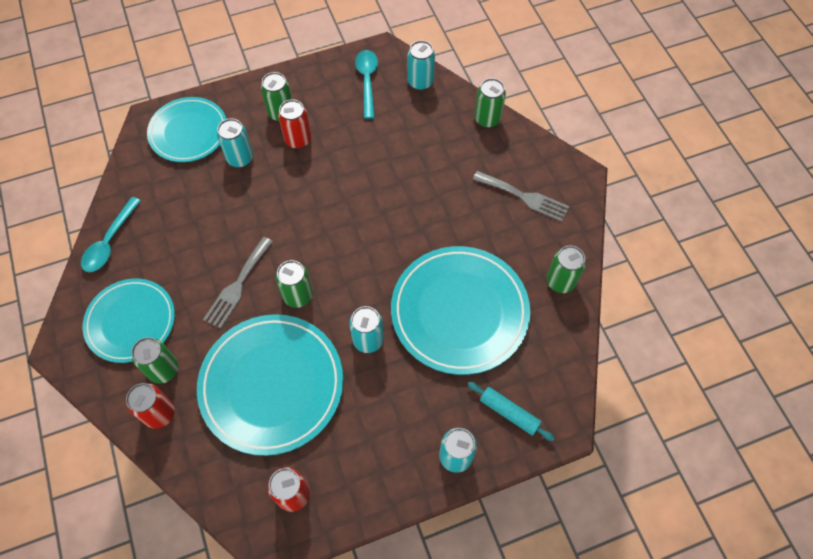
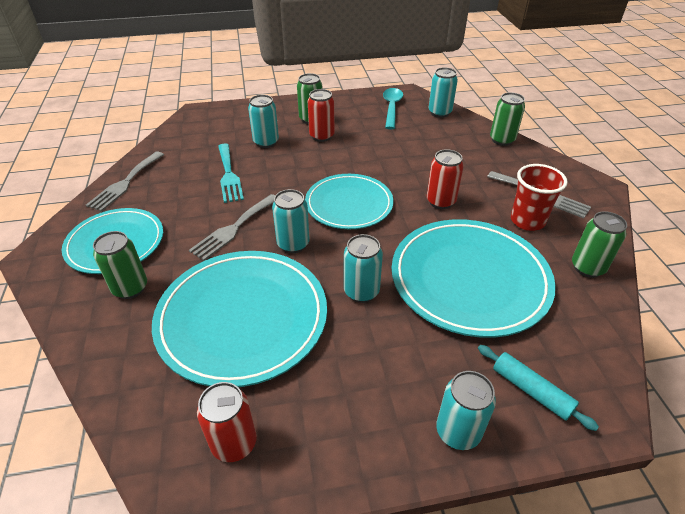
camera: 10 degrees right, 20 degrees down
(110, 242) = (125, 183): turquoise spoon -> grey fork
(160, 414) = (107, 328): red can -> red can (440, 201)
(188, 132) = (226, 122): turquoise plate -> turquoise plate (349, 204)
(213, 214) = (229, 175): none -> turquoise fork
(298, 296) = (293, 244): green can -> turquoise can
(510, 233) = (527, 221): none -> red cup

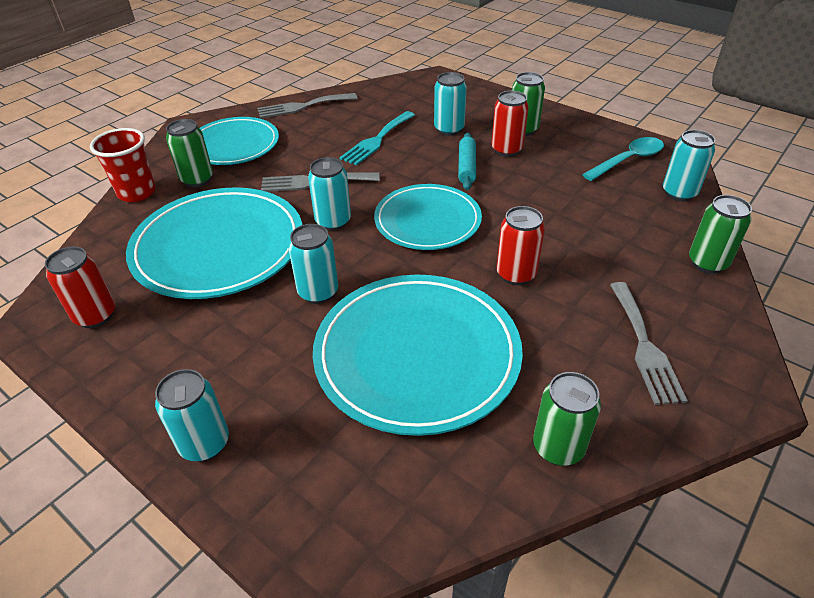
camera: 50 degrees right, 0 degrees up
(527, 221) = (576, 355): red cup -> red cup (137, 193)
(531, 391) = (302, 478): turquoise rolling pin -> turquoise rolling pin (466, 167)

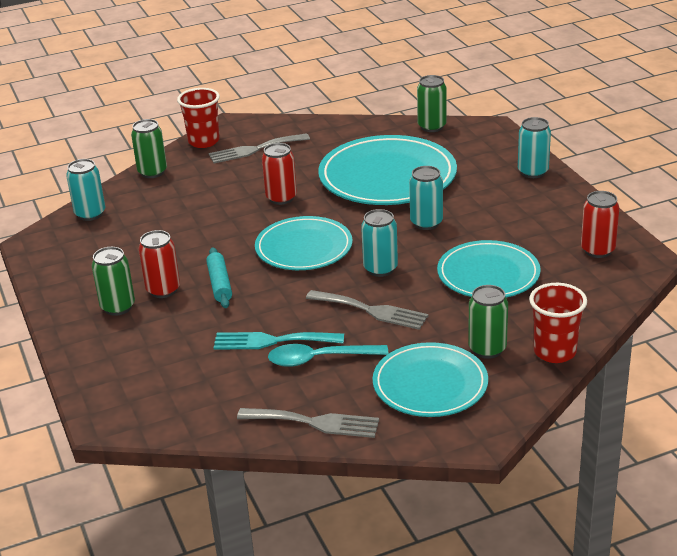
camera: 150 degrees left, 10 degrees down
(219, 247) = (488, 274): turquoise plate -> turquoise plate, size x0.65
(377, 140) = (272, 341): turquoise fork -> turquoise fork turned 150 degrees counterclockwise
(449, 129) = (187, 331): turquoise can -> none
(466, 167) = (220, 284): turquoise rolling pin -> turquoise rolling pin turned 45 degrees counterclockwise
(558, 447) = (350, 130): green can -> green can (432, 127)
(628, 160) = (80, 249): turquoise spoon -> turquoise spoon (320, 359)
(644, 346) = (254, 149): grey fork -> grey fork turned 135 degrees counterclockwise
(730, 338) = (204, 141): none -> red cup

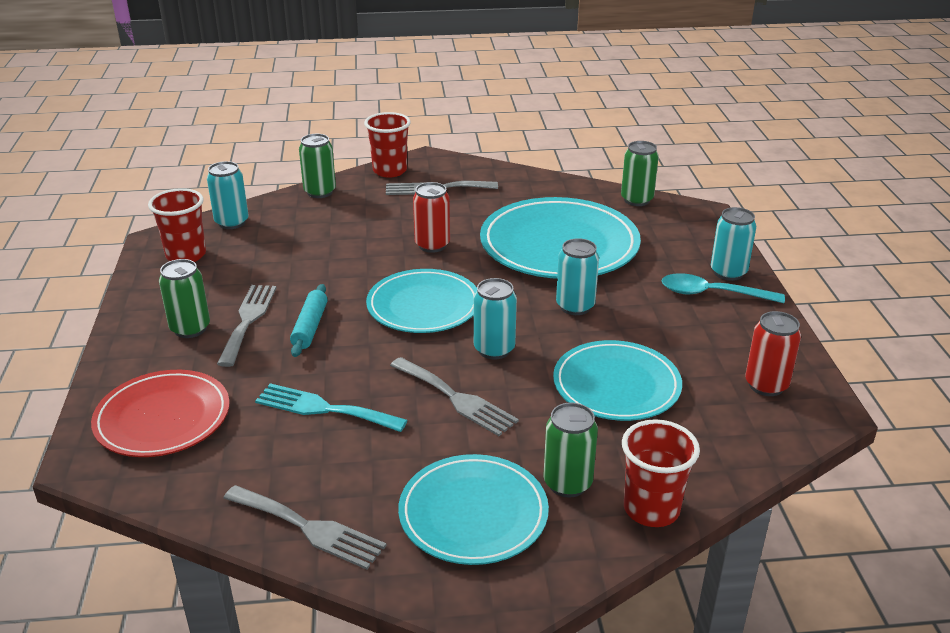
camera: 15 degrees right, 0 degrees up
(69, 250) = (186, 255): none -> red cup
(145, 377) = (163, 418): none -> red plate
(163, 290) = (248, 320): red can -> grey fork
(320, 359) = (363, 445): turquoise spoon -> turquoise spoon (712, 294)

